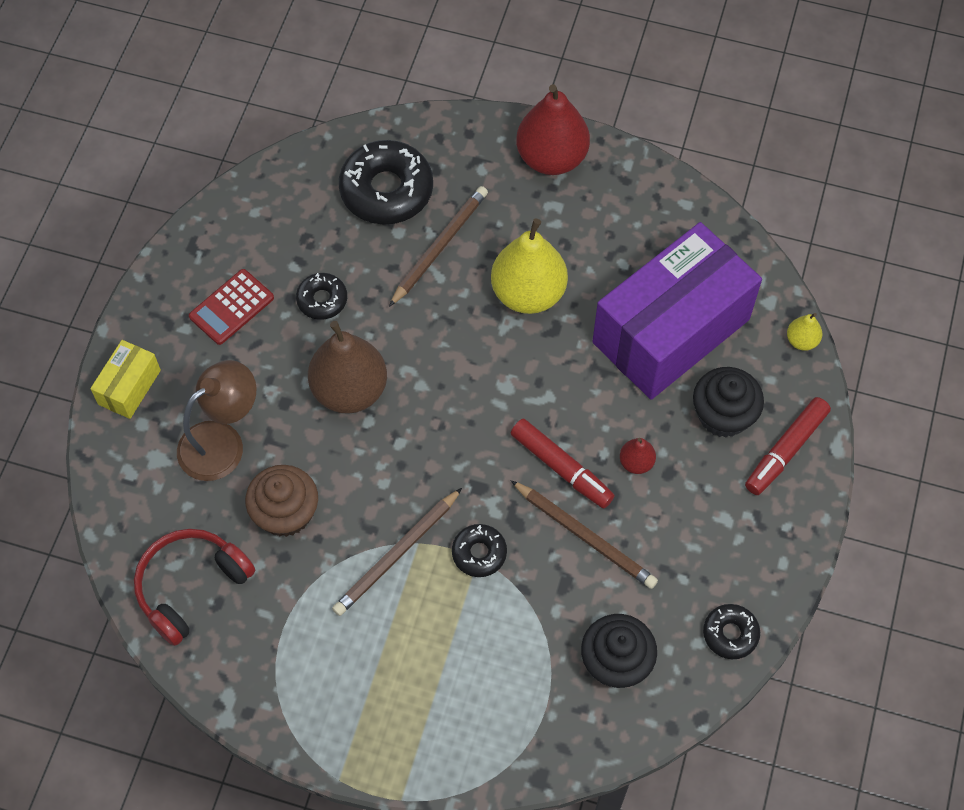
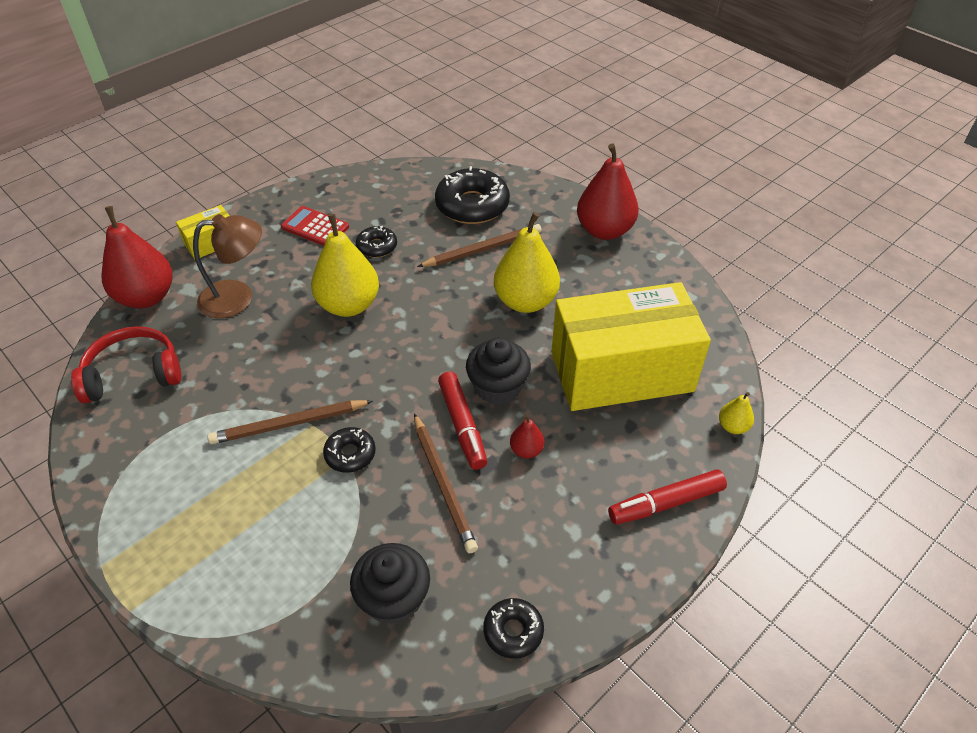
camera: 30 degrees right, 15 degrees down
(119, 493) = (147, 297): none -> red pear
(231, 307) = (315, 227): red calculator -> red calculator turned 45 degrees clockwise
(285, 513) = (238, 359): brown cupcake -> none
(350, 390) = (349, 305): brown pear -> yellow pear
(671, 331) = (621, 371): purple box -> yellow box
(723, 415) = (626, 450): black cupcake -> black cupcake (497, 387)

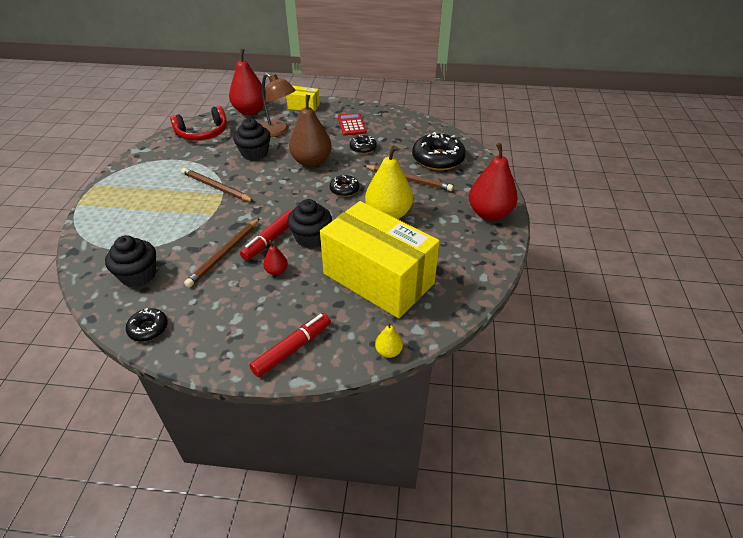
camera: 50 degrees right, 5 degrees down
(133, 374) = (203, 133): red headphones -> red headphones turned 120 degrees clockwise
(259, 346) = (254, 153): none -> black cupcake
(349, 305) = (311, 162): yellow pear -> brown pear
(350, 454) = (215, 214): black donut -> black donut (344, 189)
(666, 503) = (292, 349): red marker -> red marker turned 105 degrees clockwise

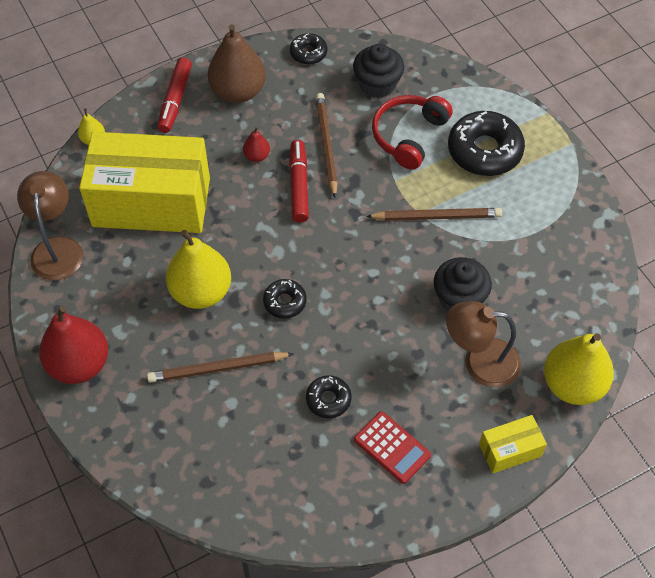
camera: 145 degrees right, 15 degrees up
(203, 133) = (572, 294): red headphones -> red headphones (408, 136)
(250, 111) = (572, 384): red pear -> yellow pear
(311, 162) = (370, 327): brown pear -> brown pear (238, 91)
(311, 238) = (259, 211): black cupcake -> none
(438, 159) = (206, 440): black donut -> black donut (484, 151)
(469, 282) = (57, 248): none -> brown lamp

